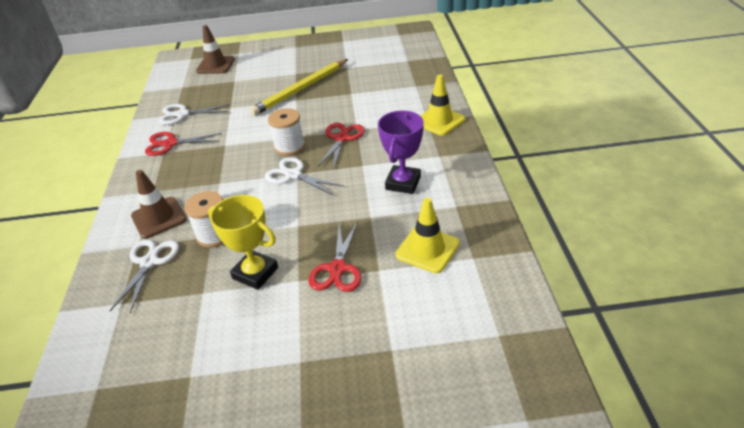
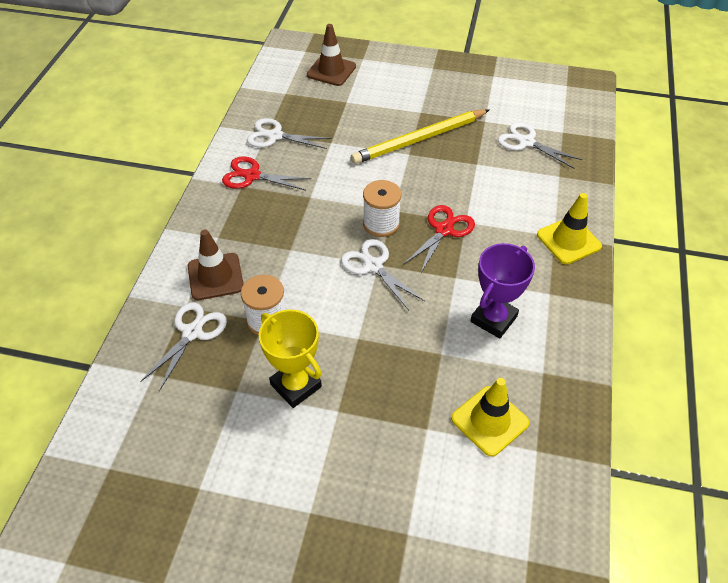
camera: 15 degrees right, 10 degrees up
(338, 269) = (383, 411): red scissors -> none
(383, 72) = (526, 142): none -> white scissors

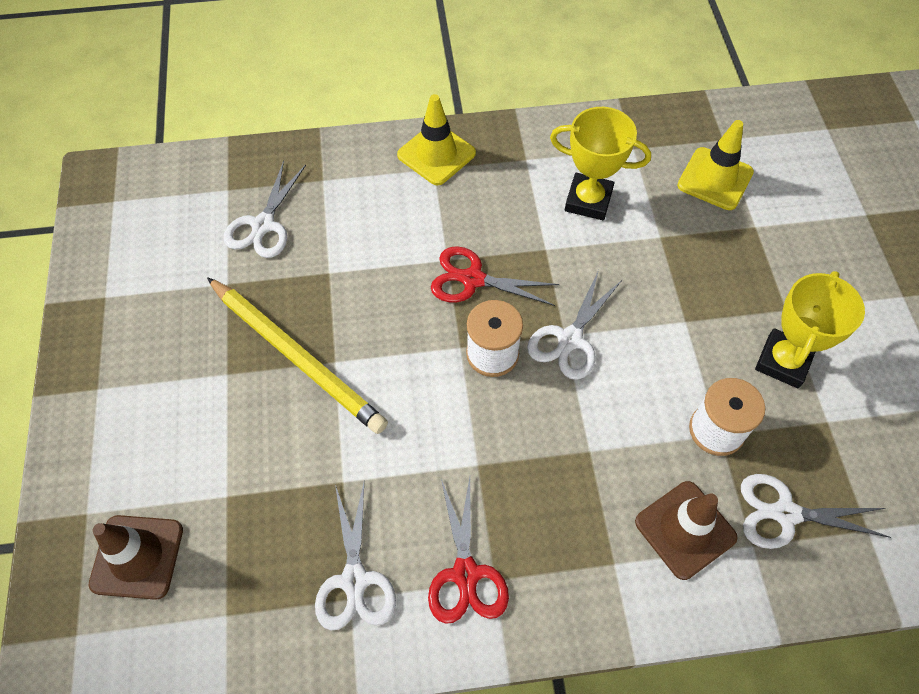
camera: 110 degrees left, 10 degrees up
(493, 319) = (588, 200): purple trophy -> yellow trophy

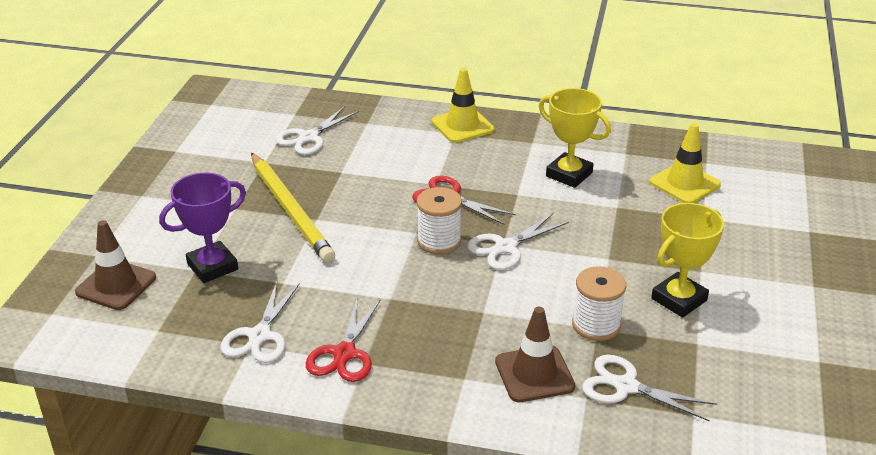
camera: 20 degrees right, 25 degrees down
(244, 484) = (212, 267): none -> purple trophy

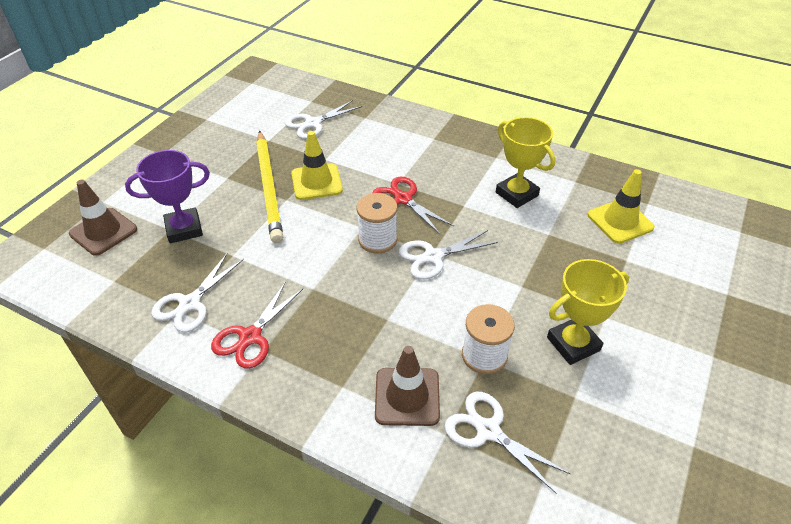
camera: 15 degrees right, 10 degrees up
(462, 126) = (442, 132): yellow traffic cone -> yellow traffic cone (316, 182)

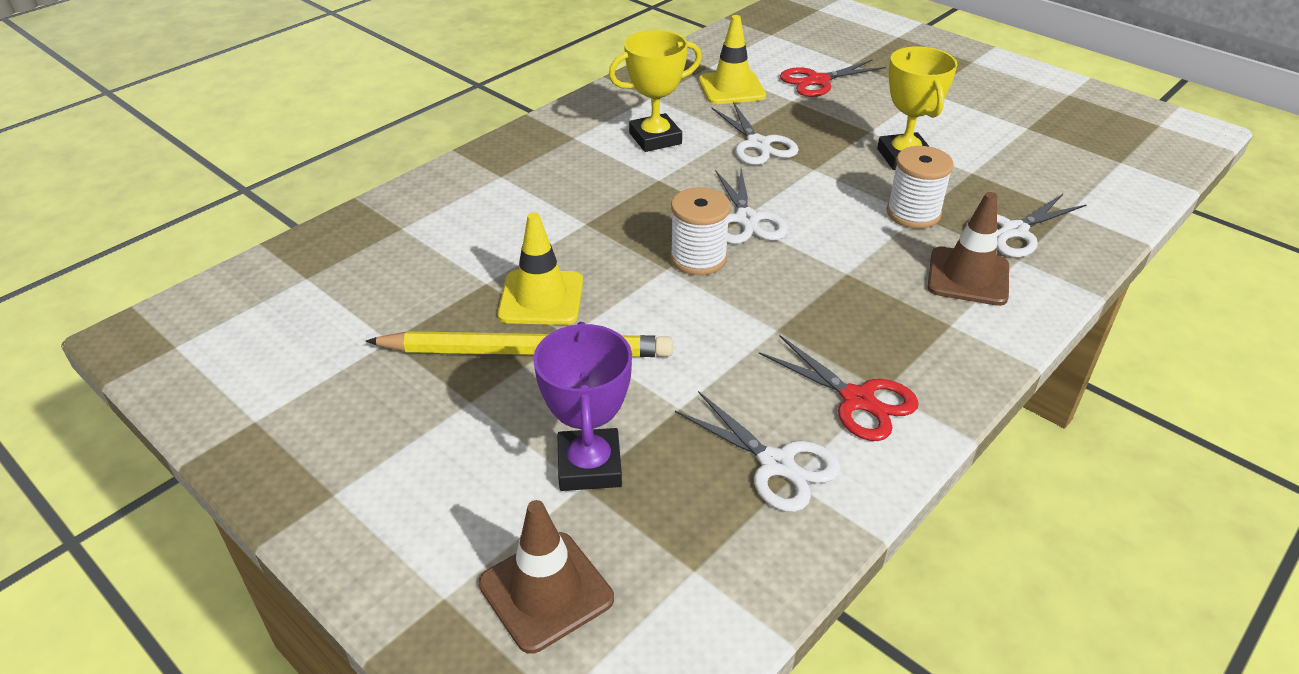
camera: 75 degrees left, 5 degrees down
(313, 123) = (377, 283): white scissors -> white scissors (758, 144)
(403, 199) = (623, 224): red scissors -> red scissors (818, 81)

